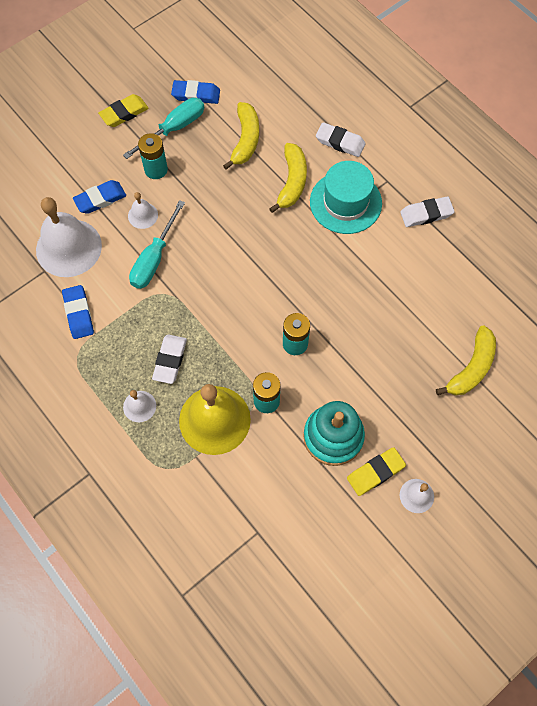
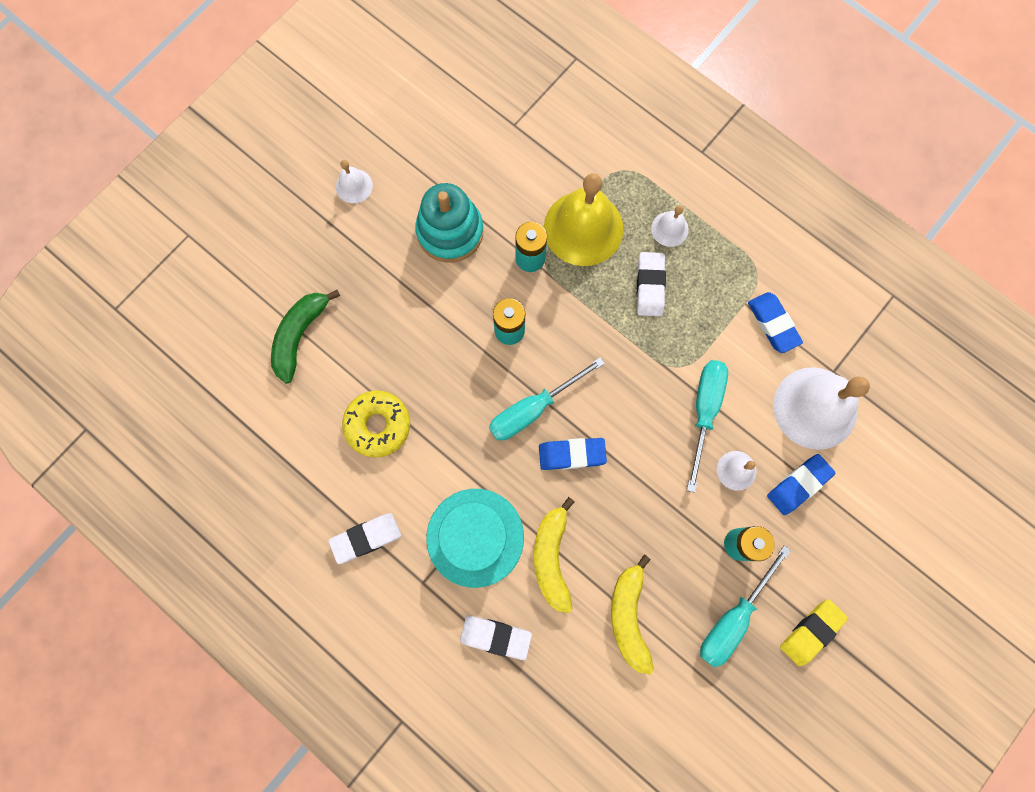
camera: 170 degrees right, 10 degrees up
(196, 95) = (718, 685): blue eraser -> blue eraser (572, 454)
(286, 281) = (533, 409): none -> turquoise screwdriver
(375, 472) = (400, 202): yellow eraser -> none
(411, 289) = (378, 425): none -> yellow donut
(471, 368) = (300, 335): yellow banana -> green banana

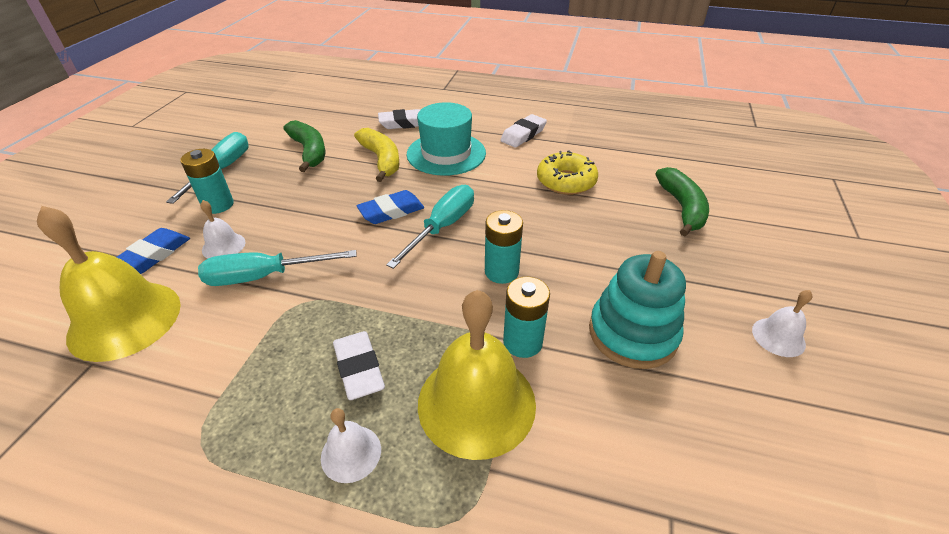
camera: 155 degrees right, 35 degrees down
(629, 616) = (309, 151): yellow banana -> green banana
(704, 411) = (264, 276): turquoise screwdriver -> turquoise screwdriver turned 90 degrees clockwise
(773, 324) = (177, 386): blue eraser -> none
(811, 632) = (151, 179): yellow eraser -> none
(815, 408) = (125, 319): white bell -> yellow bell

